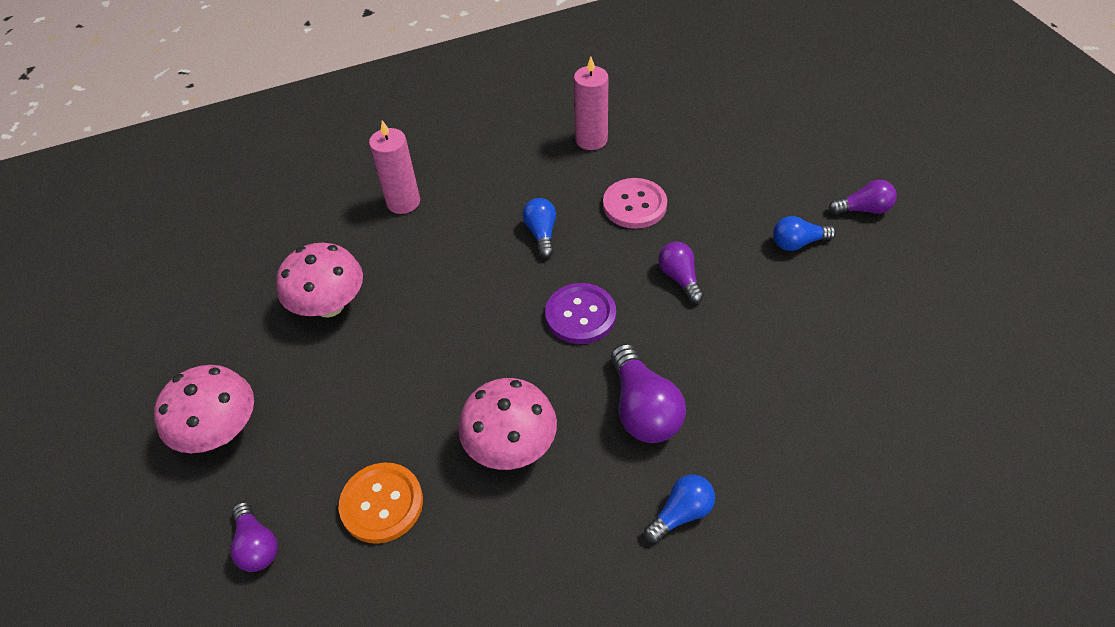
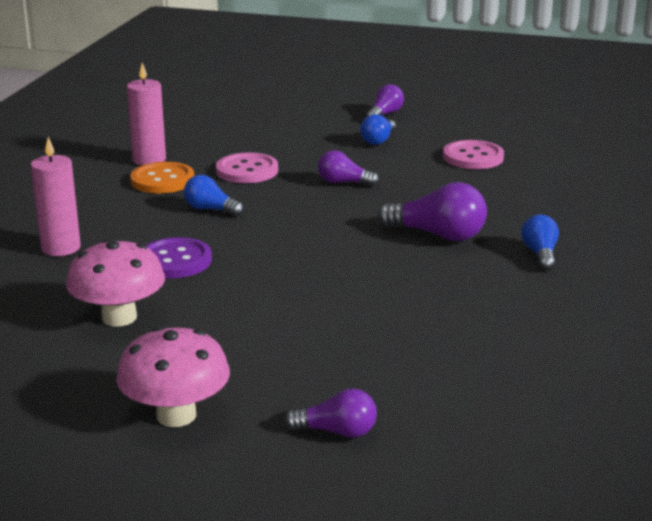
camera: 55 degrees left, 25 degrees down
(382, 504) = (376, 359): orange button -> orange button (162, 180)
(511, 446) = (398, 290): pink mushroom -> none
(580, 315) = (318, 225): purple button -> purple button (175, 261)
(844, 333) = (473, 157): none -> pink button

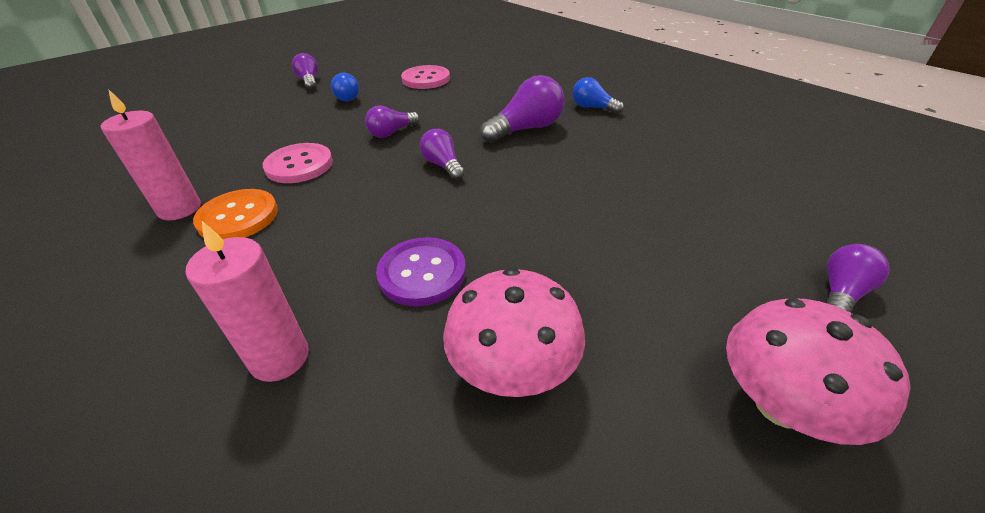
camera: 55 degrees left, 15 degrees up
(210, 209) = (343, 211): blue light bulb -> none
(319, 221) = (443, 165): none -> purple light bulb

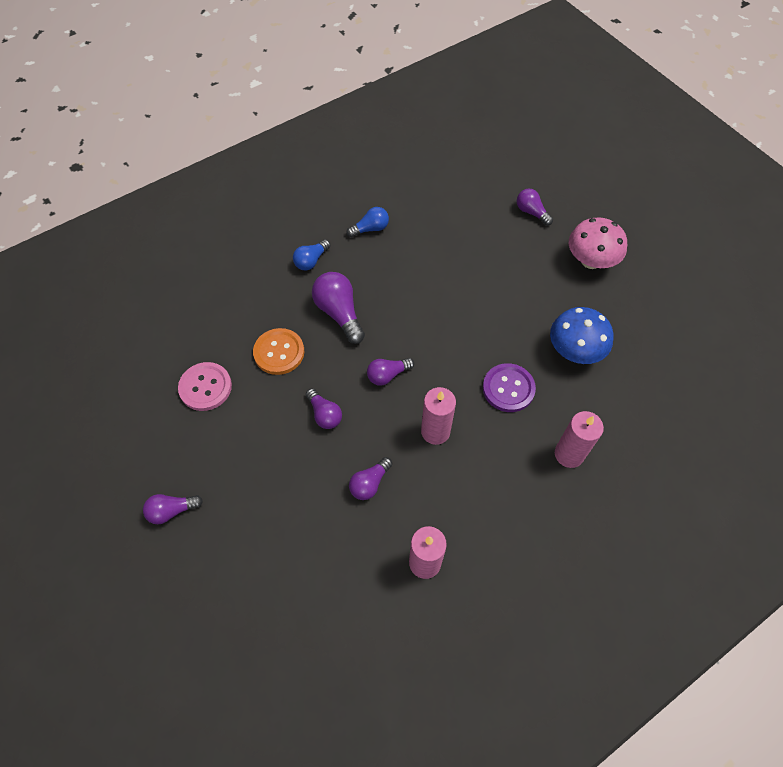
camera: 85 degrees left, 20 degrees up
(238, 217) = (441, 513): orange button -> orange button (279, 352)
(299, 165) = (370, 483): pink button -> purple light bulb
(345, 97) = (231, 464): blue light bulb -> blue light bulb (370, 229)
(357, 206) = (435, 431): none -> pink candle
(513, 368) = (574, 350): pink mushroom -> blue mushroom

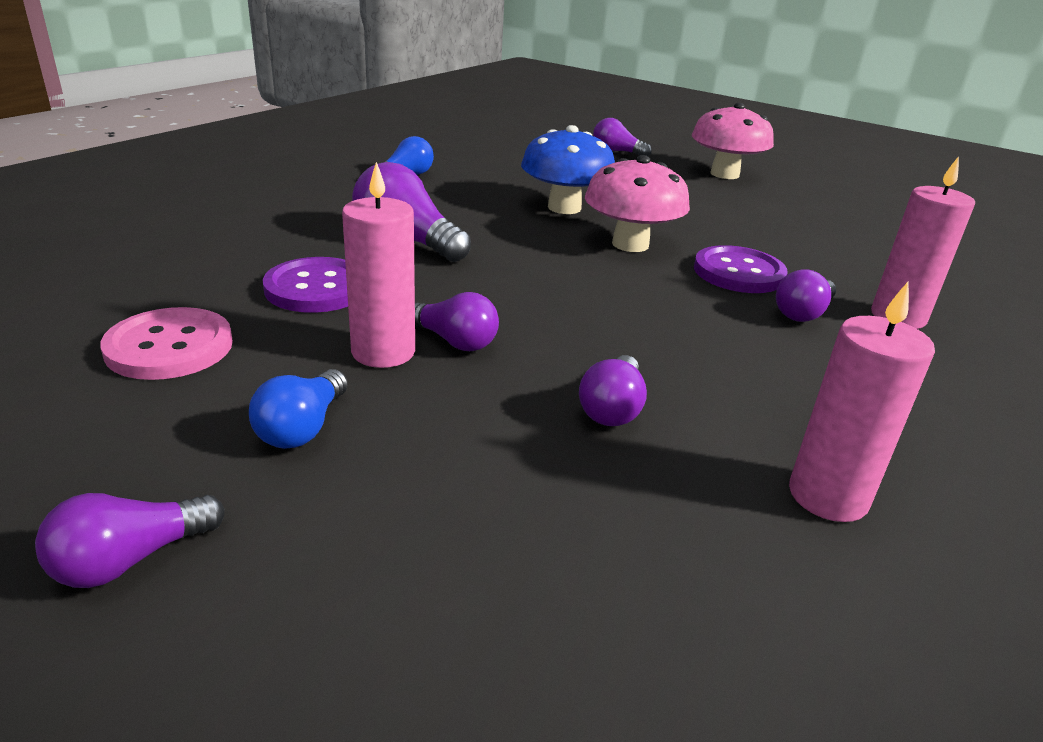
camera: 25 degrees left, 30 degrees down
(279, 352) = (317, 288): orange button -> purple button
(311, 261) = (326, 204): blue light bulb -> blue light bulb (303, 428)
(388, 375) = (537, 285): purple light bulb -> purple light bulb (803, 313)
(435, 431) = (673, 328): pink candle -> pink candle (383, 352)
(463, 343) = (630, 244): none -> pink mushroom
(574, 350) = (787, 233): blue mushroom -> blue mushroom (564, 208)

